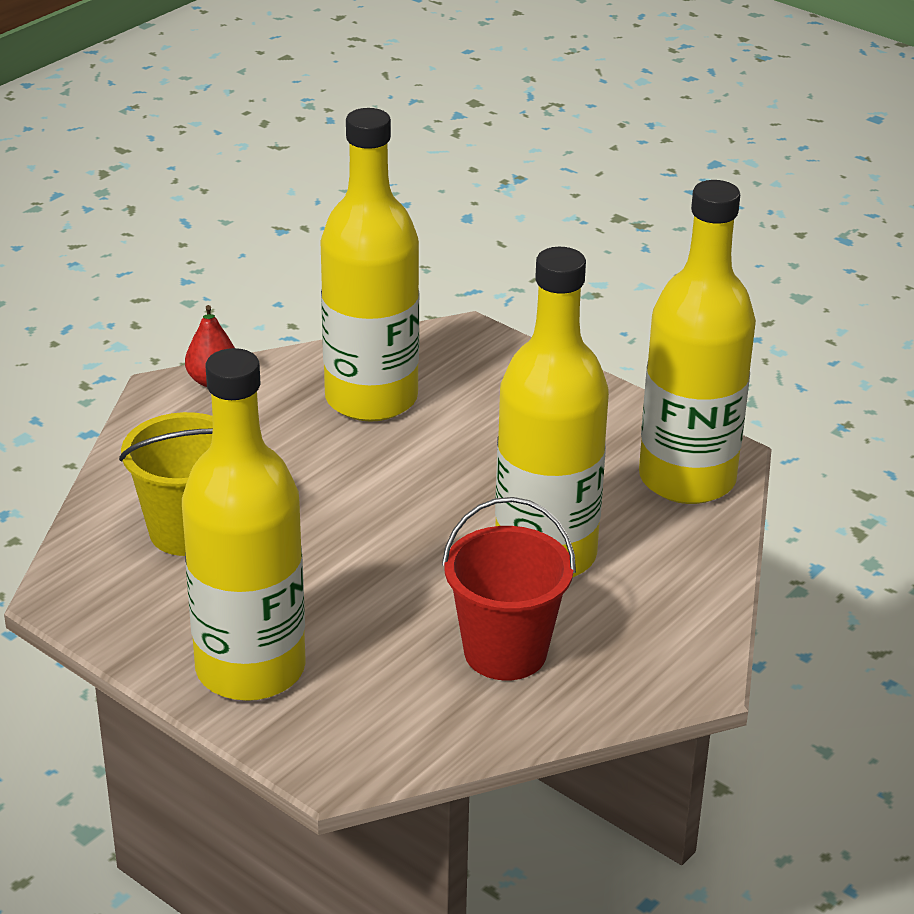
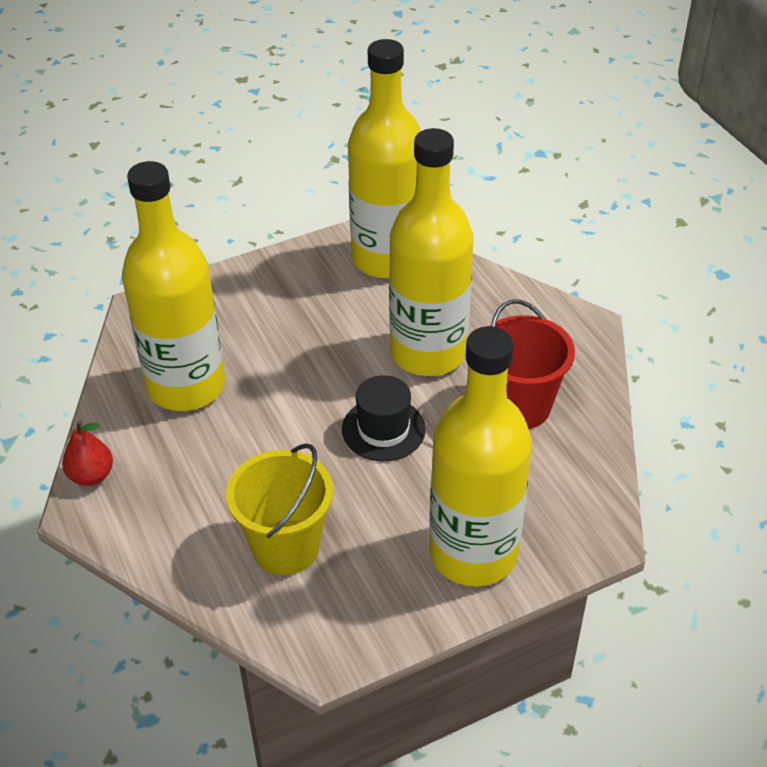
camera: 65 degrees left, 10 degrees up
(397, 553) = (383, 429): none -> black hat

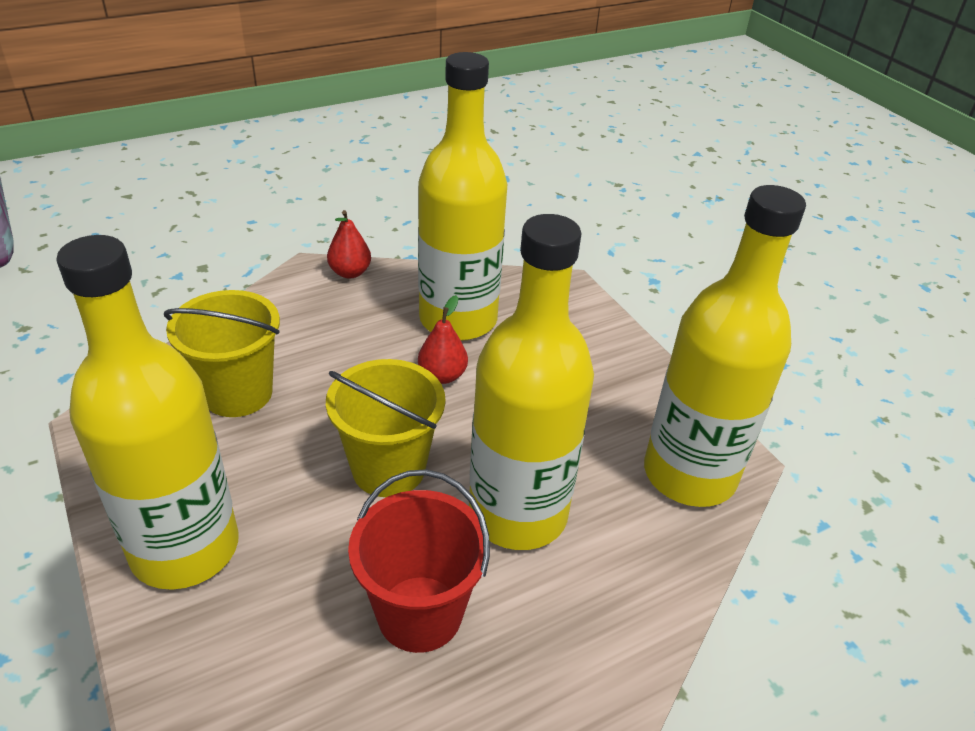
camera: 85 degrees right, 5 degrees down
(268, 397) = (442, 375): none -> red pear
(383, 429) = (388, 468): black hat -> yellow bucket

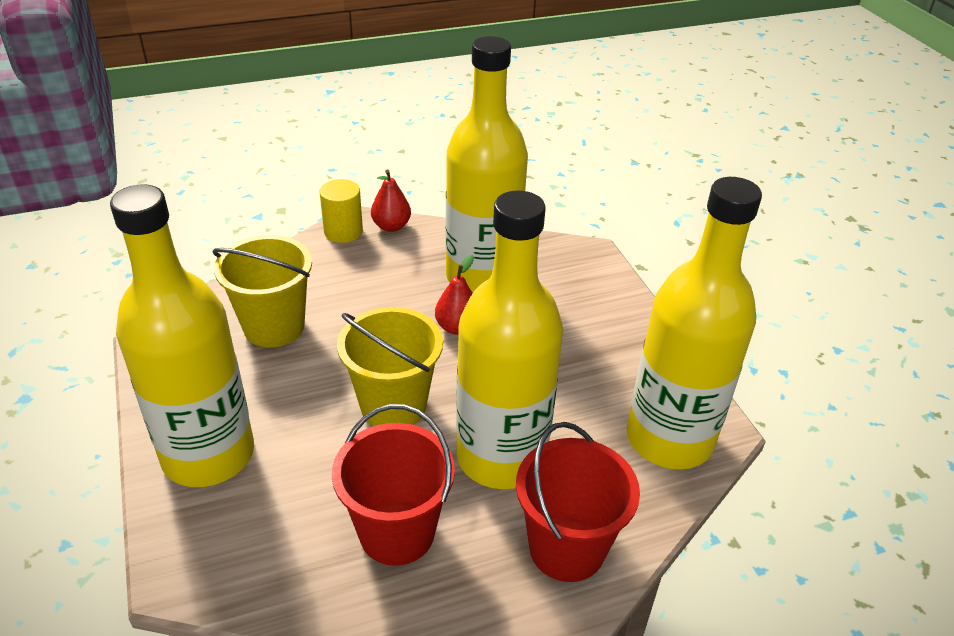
camera: 10 degrees right, 0 degrees up
(298, 282) = (343, 231): none -> yellow cylinder
(609, 607) = (567, 548): none -> red bucket

